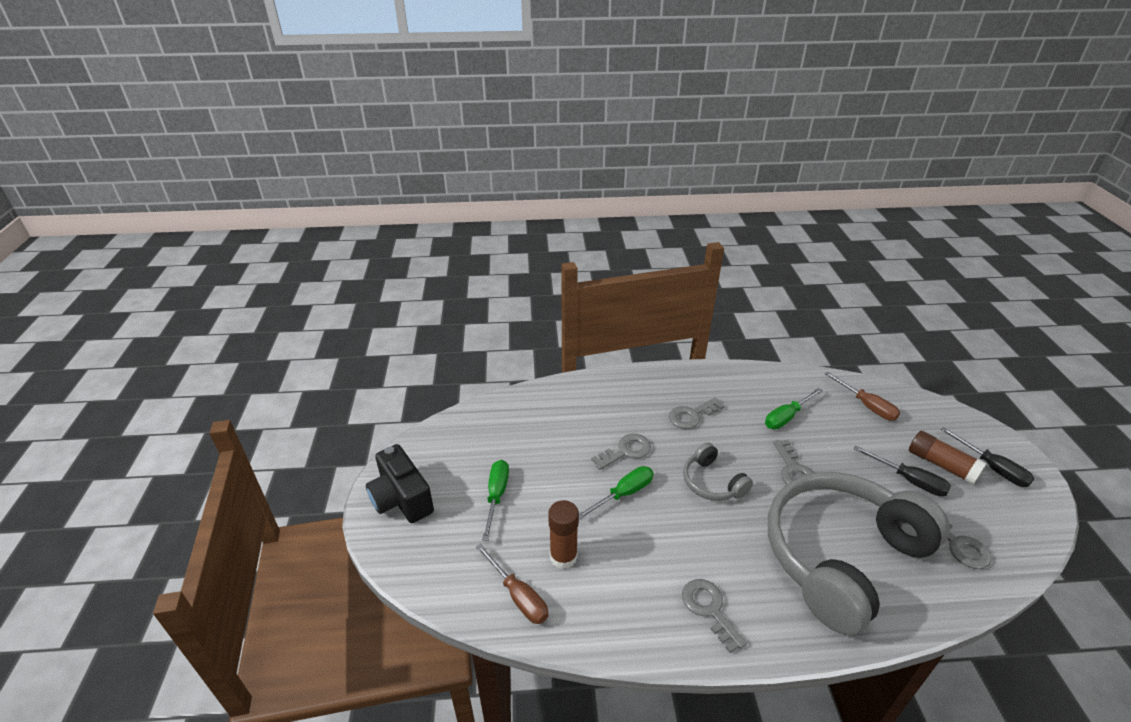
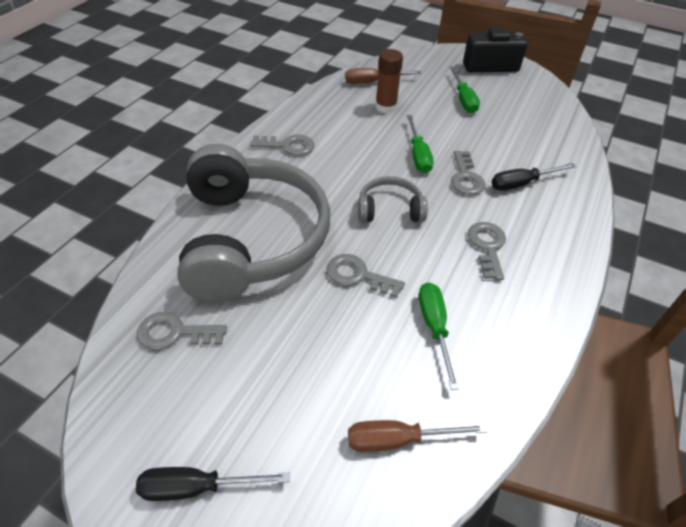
camera: 120 degrees right, 10 degrees up
(496, 496) = (463, 99): green screwdriver -> green screwdriver turned 45 degrees clockwise
(909, 480) = (265, 366): black screwdriver -> black screwdriver (521, 183)
(941, 465) = (252, 426): brown glue stick -> none

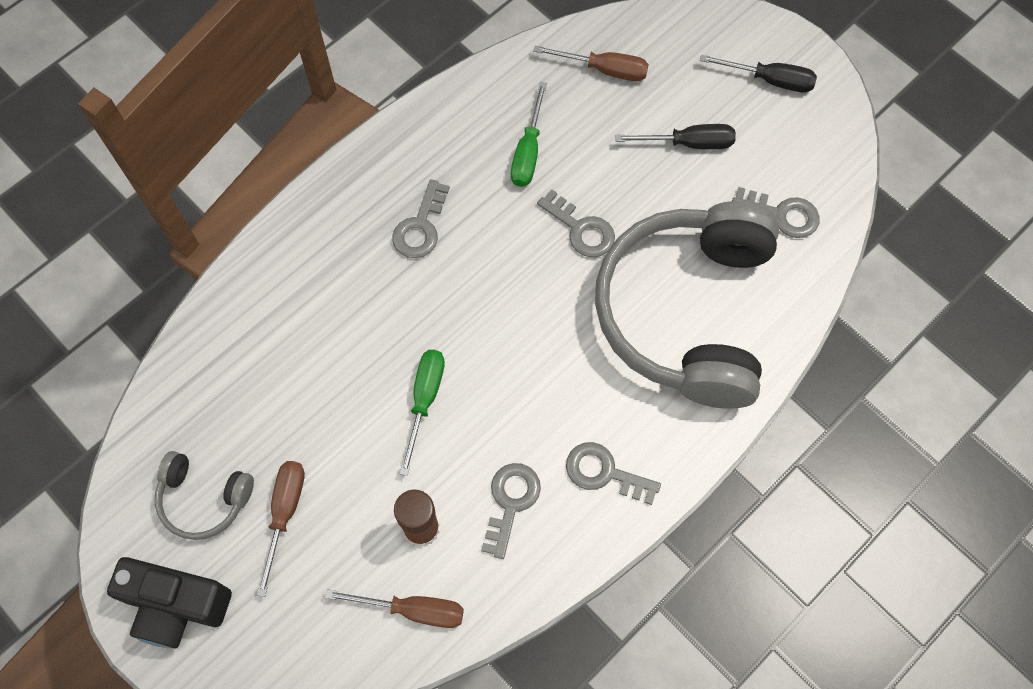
camera: 160 degrees left, 20 degrees up
(390, 209) = (507, 312): grey headphones -> grey headphones (204, 499)
(463, 99) = (285, 513): green screwdriver -> brown screwdriver
(465, 178) = (383, 338): grey key -> grey key (511, 502)
(521, 183) = (317, 307): black screwdriver -> black screwdriver (688, 143)

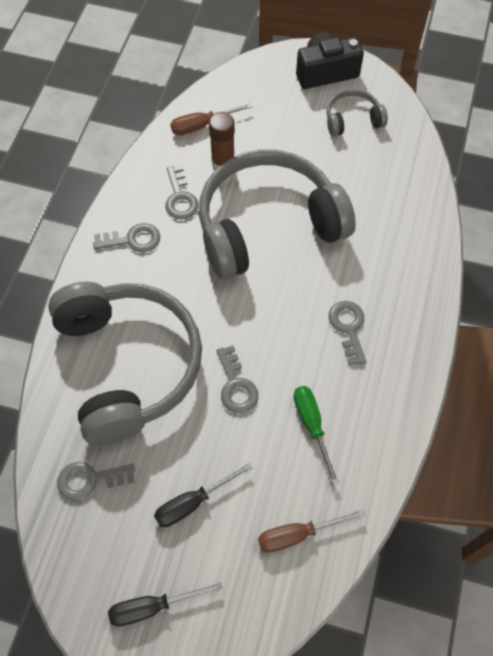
camera: 150 degrees right, 5 degrees down
(285, 513) = (303, 133): brown screwdriver -> none
(424, 400) = (267, 225): green screwdriver -> grey headphones
(581, 229) = (236, 385): grey key -> grey key turned 120 degrees counterclockwise

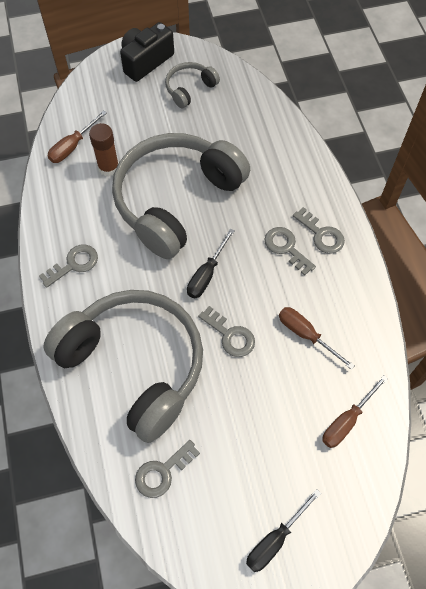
camera: 30 degrees left, 0 degrees up
(180, 198) = (92, 212): grey key -> grey key (321, 234)
(192, 502) = (254, 443): black screwdriver -> black screwdriver (207, 274)
(312, 426) = (306, 335): green screwdriver -> brown screwdriver

